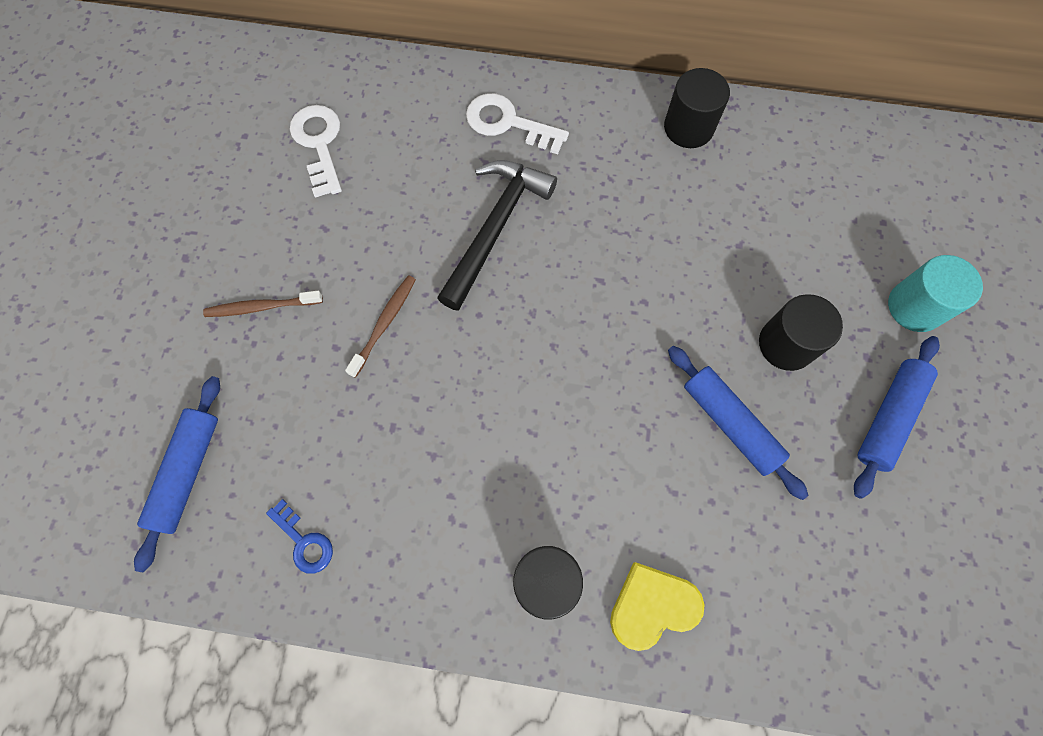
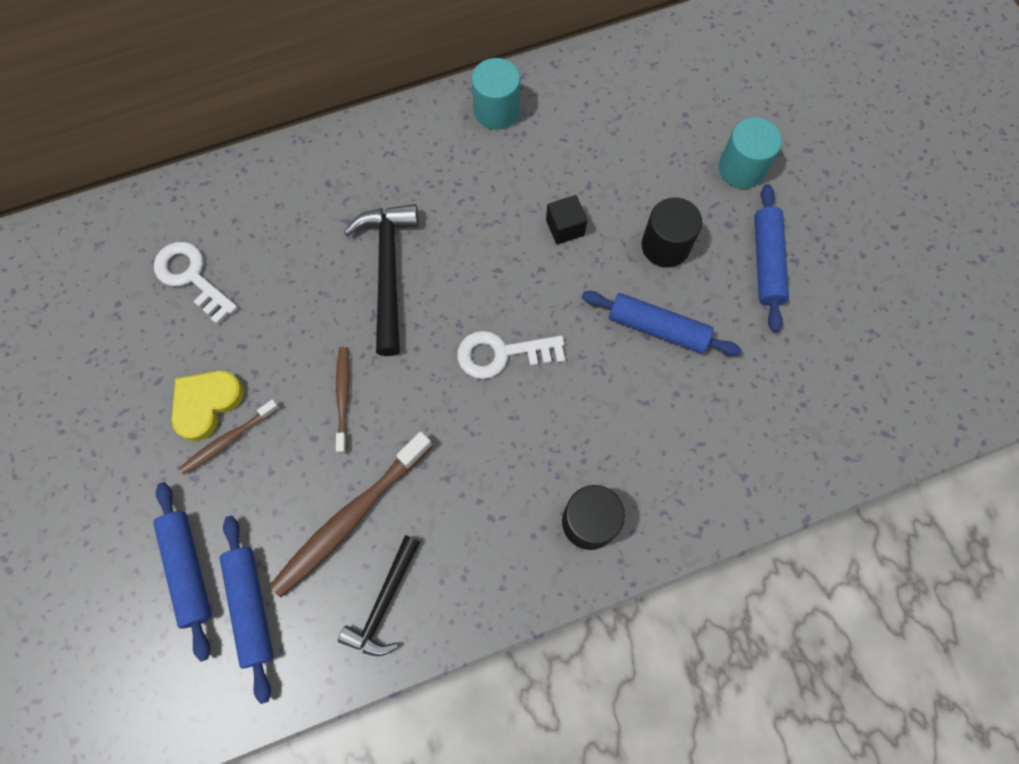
camera: 30 degrees left, 0 degrees up
(156, 405) = (188, 570): none -> blue rolling pin
(304, 541) = (384, 603): blue key -> black hammer
(324, 441) = (351, 517): none -> brown toothbrush
(508, 123) = (346, 179): white key -> white key (502, 354)
(652, 606) = (676, 494): yellow heart -> yellow heart (206, 404)
(688, 128) = (496, 111): black cylinder -> turquoise cylinder
(692, 273) = (565, 227): none -> black cube

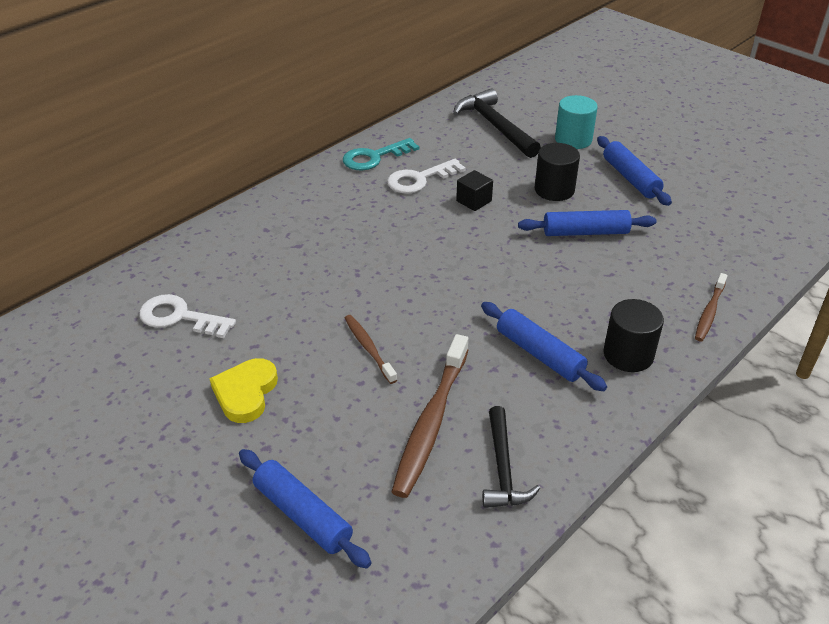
camera: 25 degrees left, 30 degrees down
(229, 439) = (283, 409): brown toothbrush -> brown toothbrush (709, 312)
(251, 607) = (382, 519): blue rolling pin -> blue rolling pin (539, 354)
(388, 271) = (353, 263): black hammer -> black hammer (495, 126)
(496, 111) = (374, 157): turquoise cylinder -> turquoise key
(502, 354) = (481, 281): white key -> white key (420, 179)

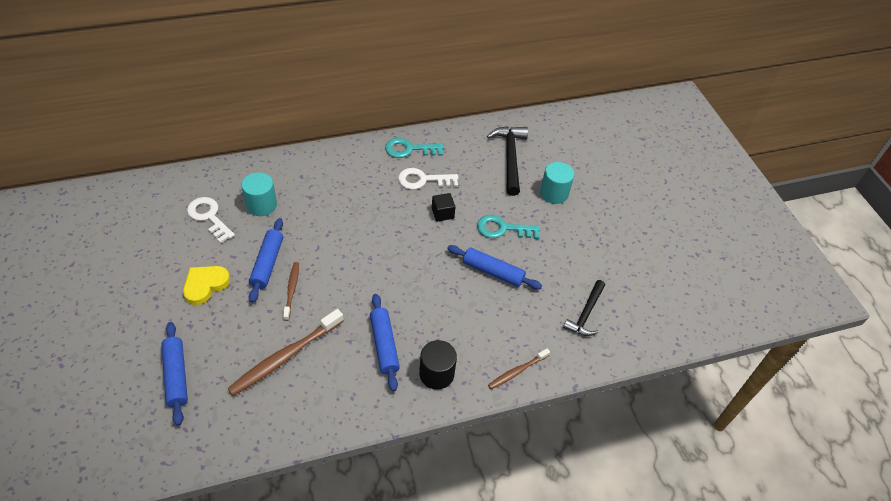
camera: 25 degrees right, 10 degrees up
(241, 277) = (261, 205): none -> turquoise cylinder
(502, 468) = (298, 407): black hammer -> black hammer (585, 314)
(554, 190) = (503, 229): black cylinder -> turquoise key
(630, 178) = (564, 243): blue rolling pin -> blue rolling pin (267, 264)

